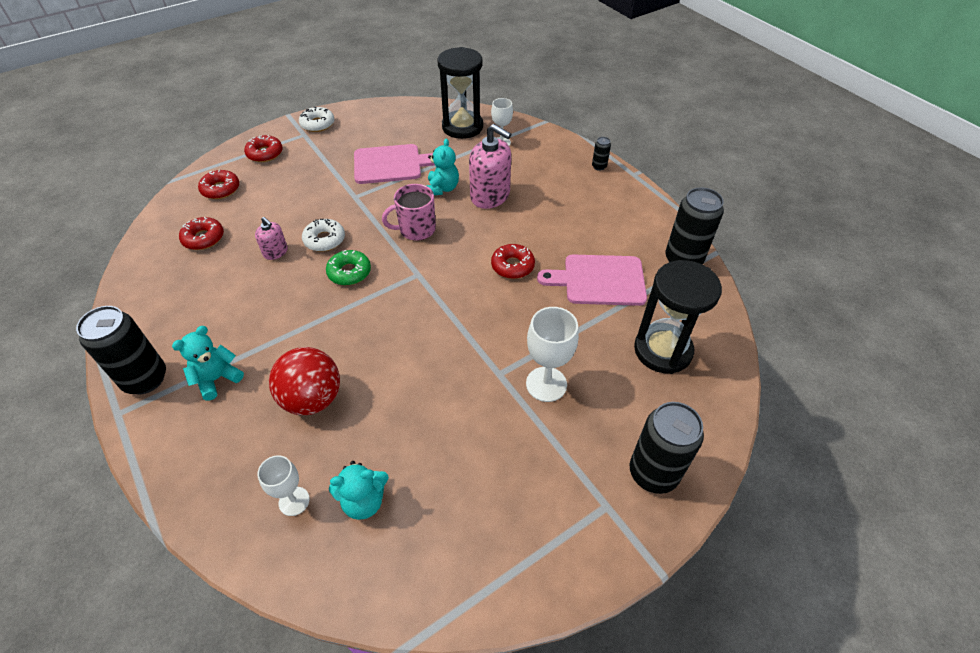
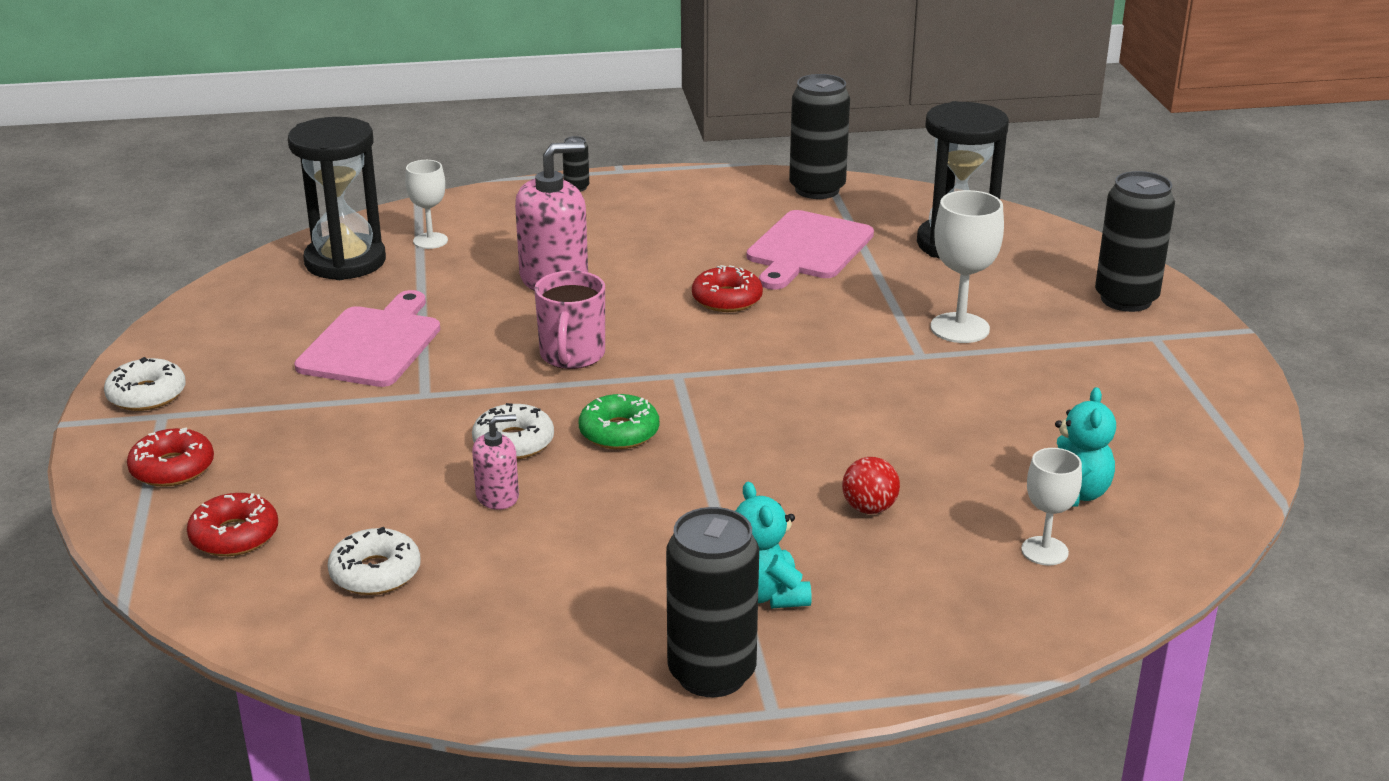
camera: 65 degrees left, 20 degrees down
(203, 238) = (375, 573): red donut -> white donut
(312, 399) = (869, 508): red ball -> red ball, size x0.52
(442, 188) = (492, 313): turquoise teddy bear -> none

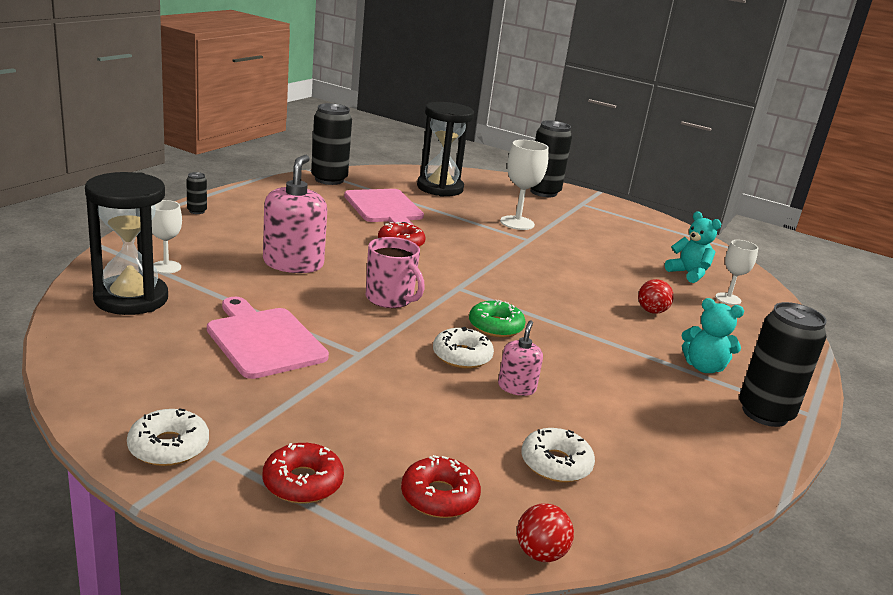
camera: 55 degrees left, 5 degrees down
(211, 618) = (540, 553): none -> red ball

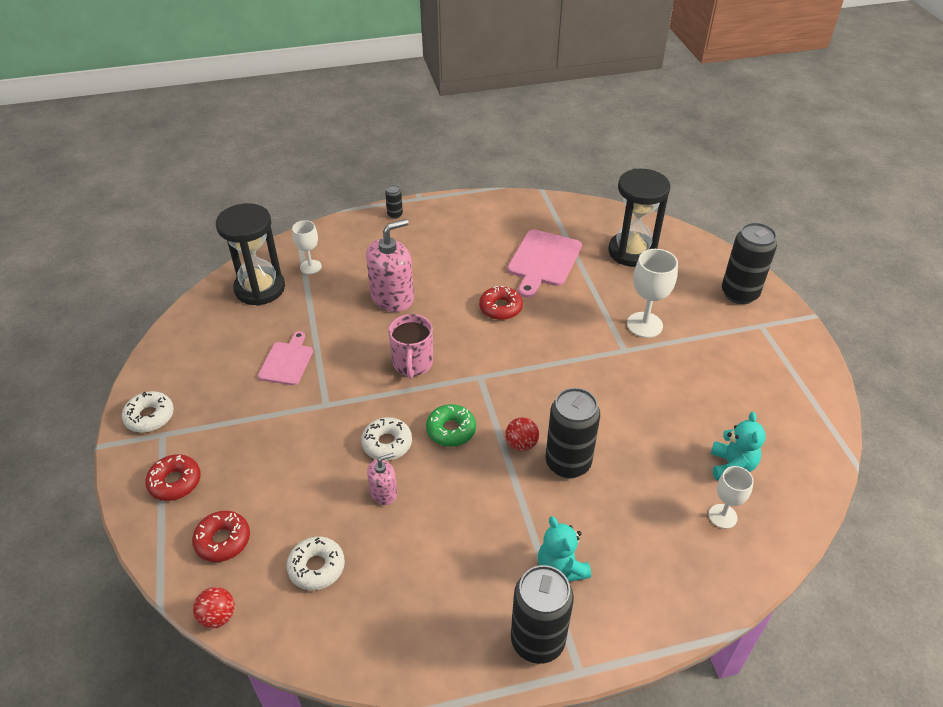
camera: 50 degrees right, 20 degrees up
(263, 340) = (287, 361): pink cutting board -> pink cutting board, size x0.63
(329, 179) = (542, 208): black can -> black can (568, 463)
(651, 311) = (612, 487): red ball -> red ball (521, 444)

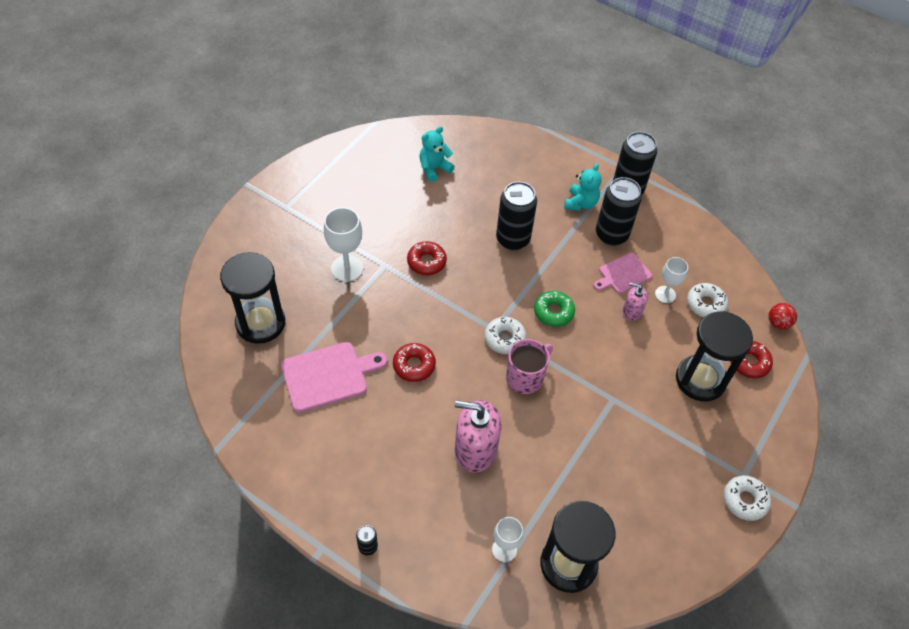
camera: 135 degrees left, 10 degrees up
(175, 482) = (756, 427): red donut -> red donut (426, 262)
(261, 482) = (700, 380): none -> black hourglass
(287, 361) = (609, 461): pink cutting board -> pink cutting board (623, 274)
(387, 443) = (600, 337): white donut -> white donut (504, 339)
(521, 444) = (524, 269): red ball -> none
(722, 516) = (474, 157): white goblet -> white goblet (665, 294)
(739, 294) = (258, 233): black can -> black can (611, 235)

